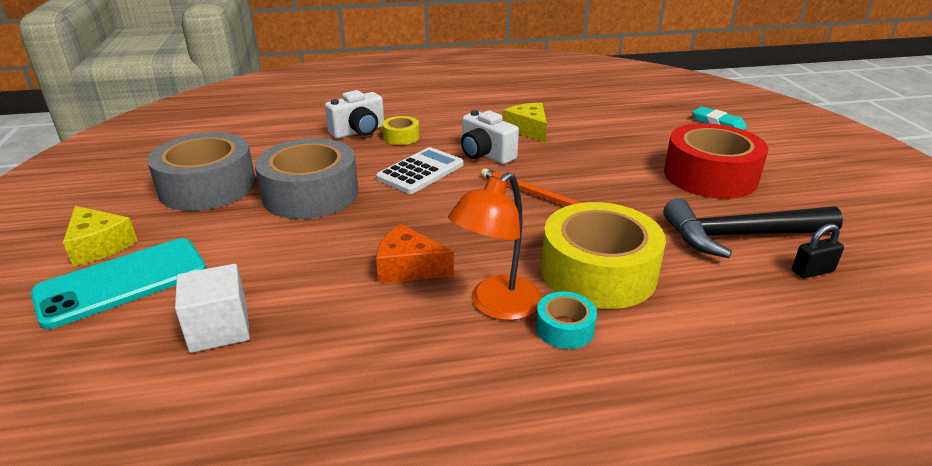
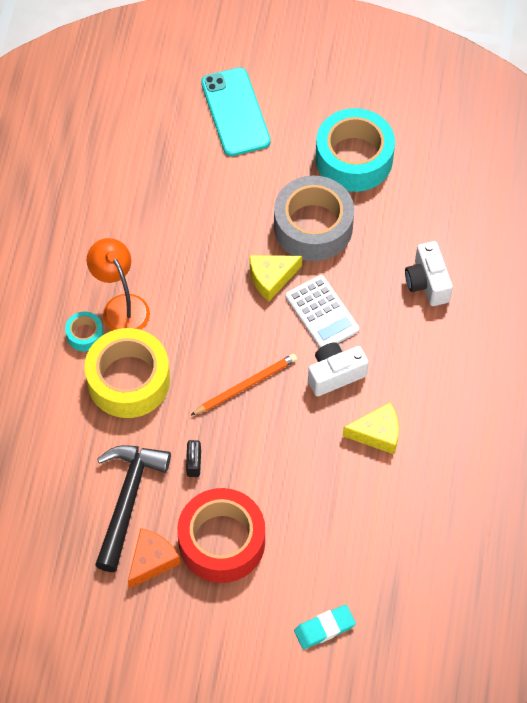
camera: 110 degrees right, 30 degrees up
(99, 245) = (287, 96): yellow cheese -> yellow cheese (271, 278)
(207, 187) = (354, 158): grey tape -> turquoise tape
(219, 329) = (164, 161): white cube -> none
(401, 137) = (401, 316): yellow tape -> none
(408, 267) = (183, 269): orange cheese -> orange cheese (152, 561)
(812, 271) = (69, 517): black padlock -> black padlock (194, 463)

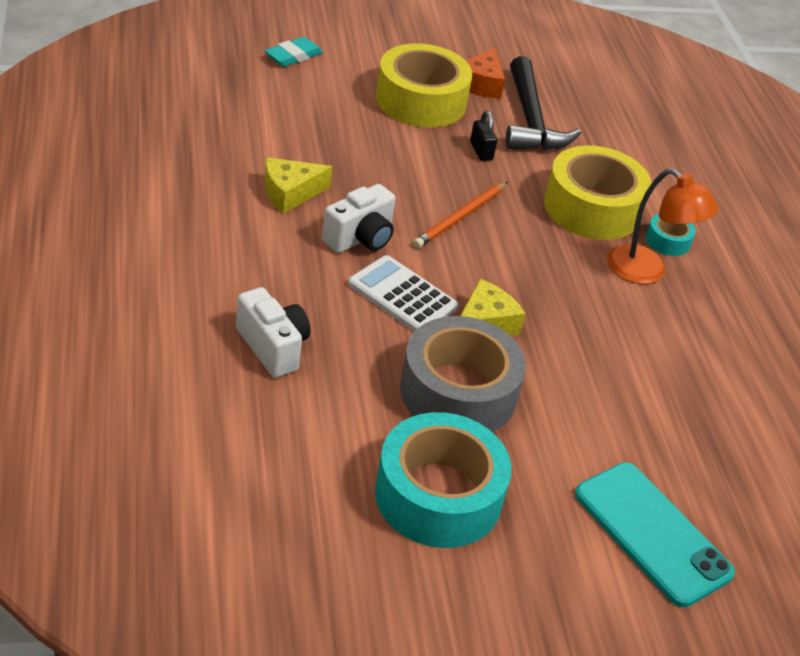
camera: 155 degrees right, 20 degrees down
(222, 541) = (421, 101): red tape -> yellow tape

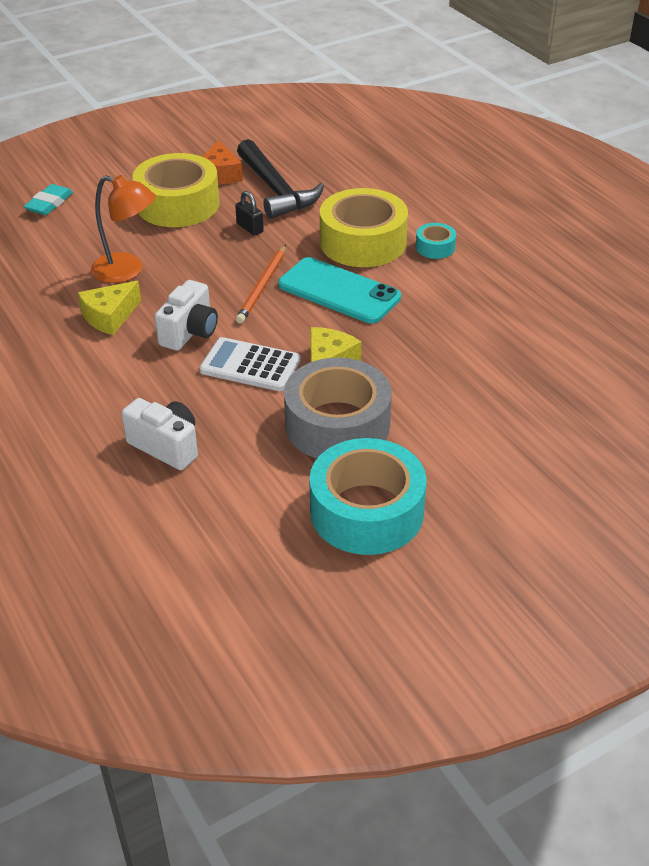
camera: 15 degrees left, 0 degrees up
(647, 272) = (432, 277): orange lamp -> orange lamp (127, 271)
(652, 533) = (545, 474): turquoise phone -> turquoise phone (339, 291)

